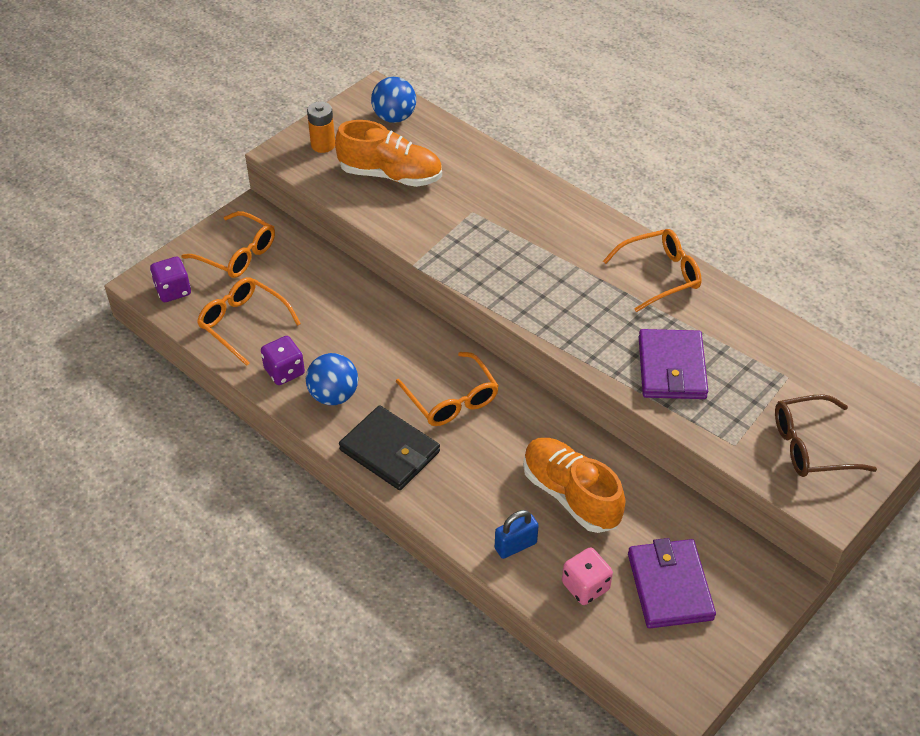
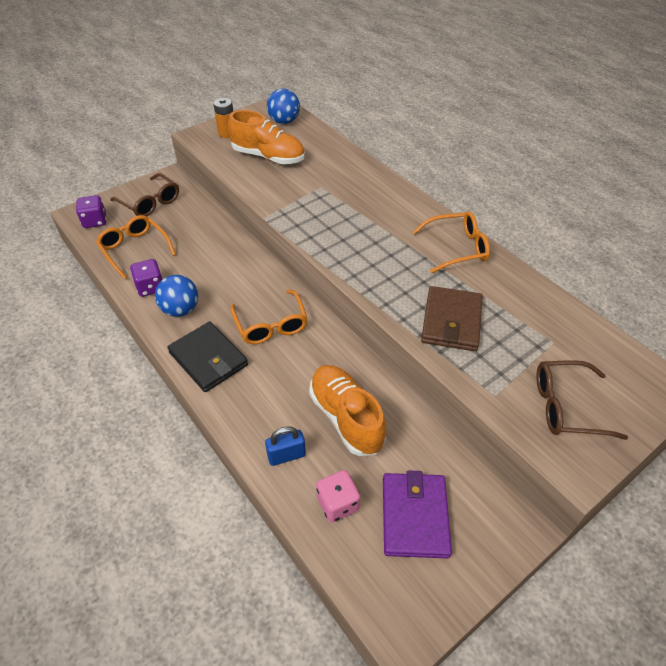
camera: 10 degrees right, 0 degrees up
(238, 254) = (151, 203): orange glasses -> brown glasses
(671, 368) = (451, 321): purple wallet -> brown wallet

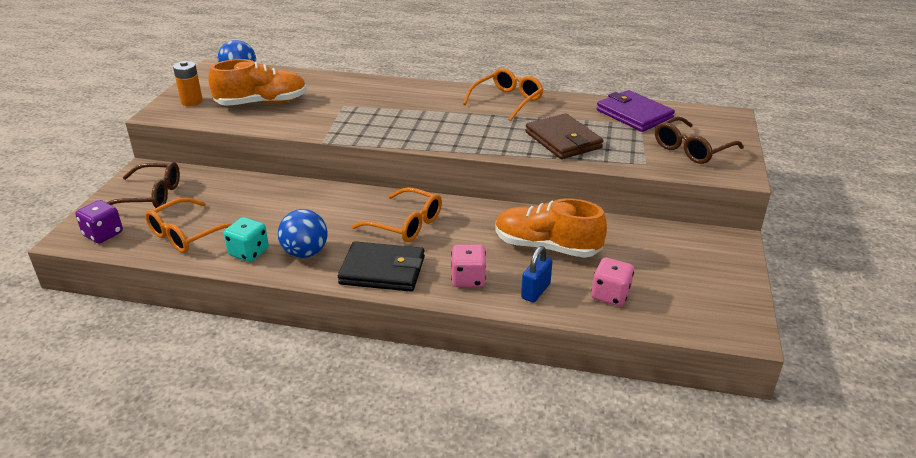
camera: 40 degrees left, 15 degrees down
(134, 249) = (186, 235): orange glasses -> orange glasses turned 60 degrees counterclockwise
(150, 287) = (249, 252): purple dice -> turquoise dice
(254, 408) = (468, 279): none -> pink dice
(414, 516) = (667, 272): purple wallet -> purple wallet (634, 114)

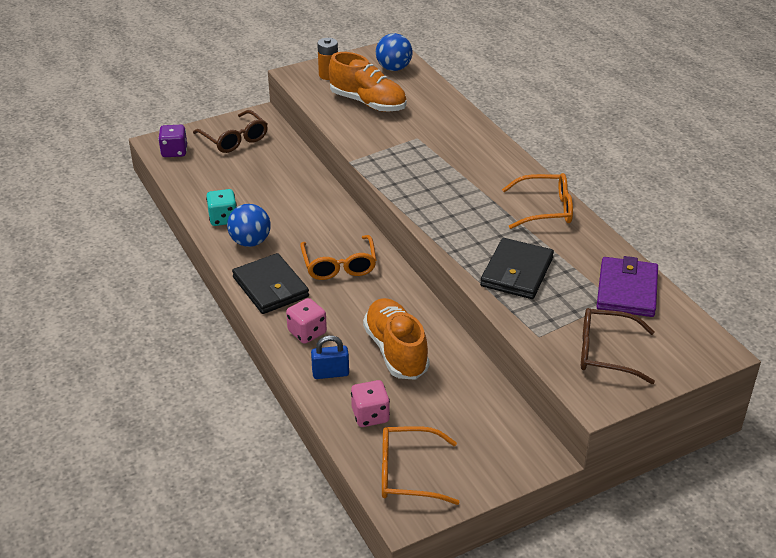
camera: 50 degrees right, 5 degrees up
(186, 235) = (211, 182): orange glasses -> orange glasses (406, 473)
(563, 140) = (517, 272): brown wallet -> black wallet

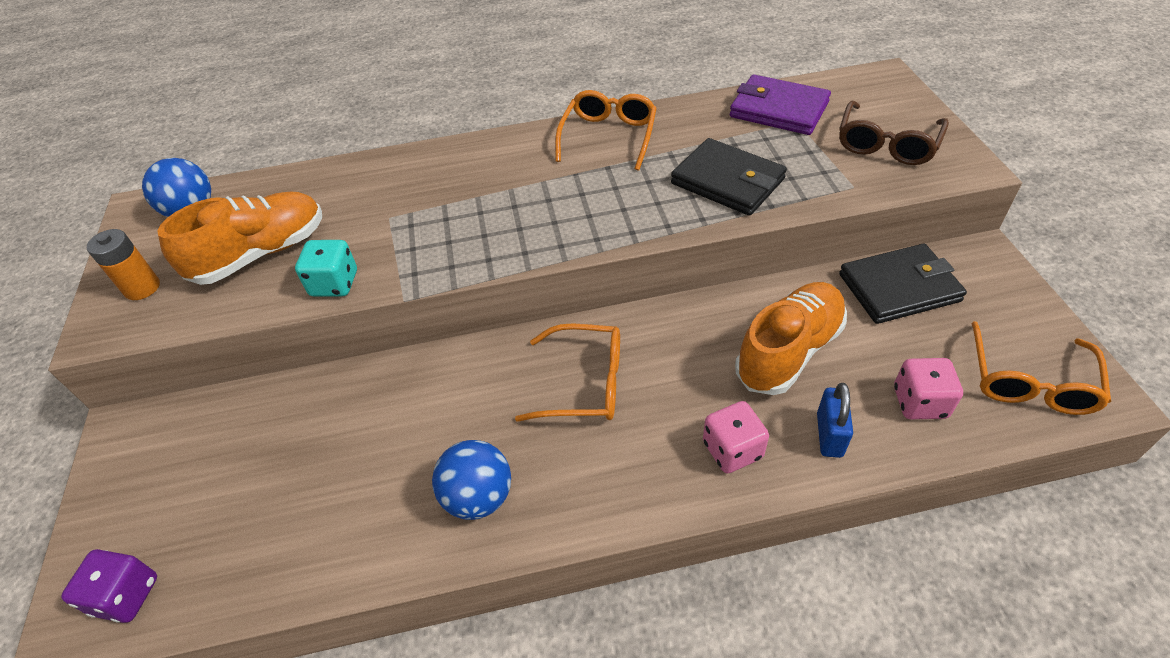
camera: 70 degrees left, 10 degrees up
(223, 218) = (392, 532): turquoise dice -> turquoise dice (334, 284)
(235, 139) = (165, 479): brown glasses -> none
(270, 287) = (609, 484): black wallet -> black wallet (899, 287)
(396, 351) = (789, 351): orange shoe -> orange shoe turned 135 degrees clockwise

